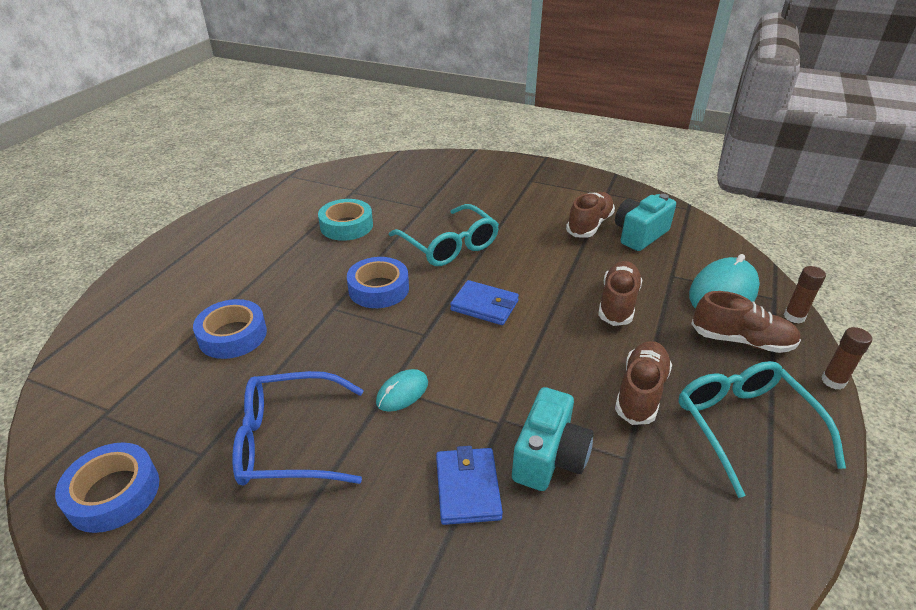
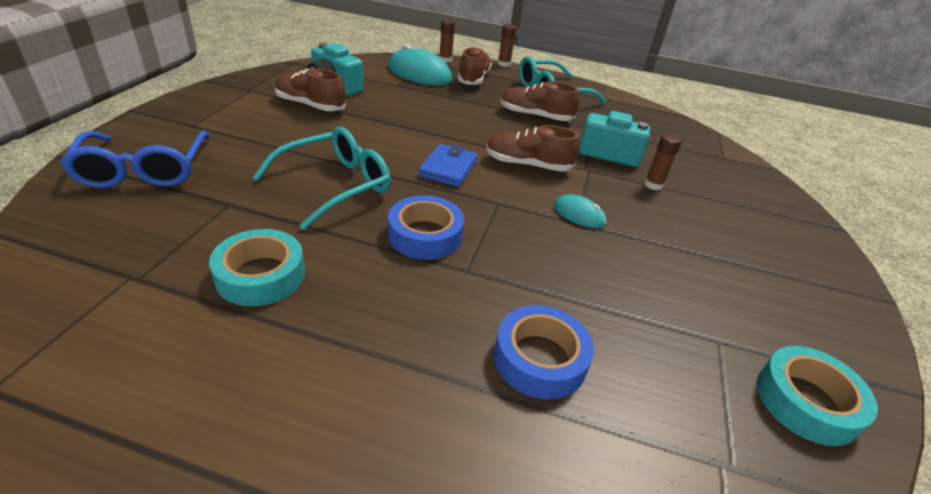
camera: 100 degrees left, 0 degrees up
(113, 493) = (806, 402): blue tape -> turquoise tape
(288, 441) = (668, 278): blue glasses -> blue glasses (144, 170)
(467, 488) = (653, 185): blue wallet -> brown glue stick
(618, 303) = (437, 110): brown shoe -> brown shoe (527, 165)

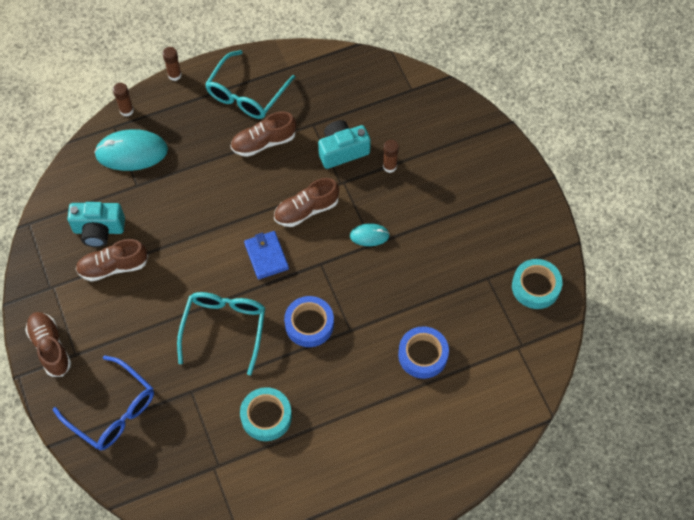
camera: 35 degrees left, 25 degrees up
(473, 78) = (175, 123): brown shoe -> brown shoe (50, 347)

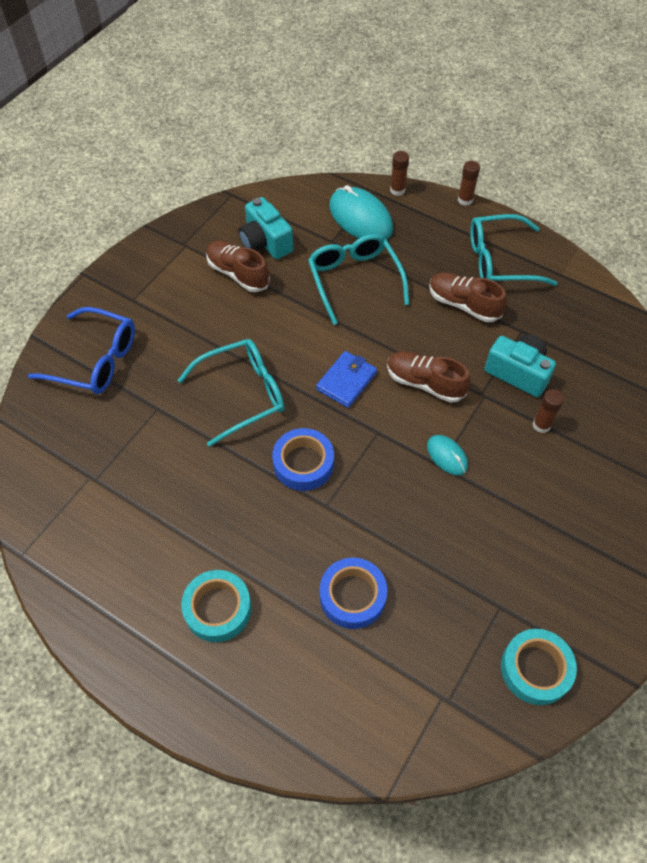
camera: 55 degrees right, 5 degrees down
(50, 347) = (126, 279): brown shoe -> none
(113, 411) = (96, 360): blue glasses -> blue glasses turned 75 degrees counterclockwise
(185, 194) = (354, 280): none -> turquoise glasses
(266, 416) = (175, 488): turquoise tape -> turquoise tape (218, 609)

